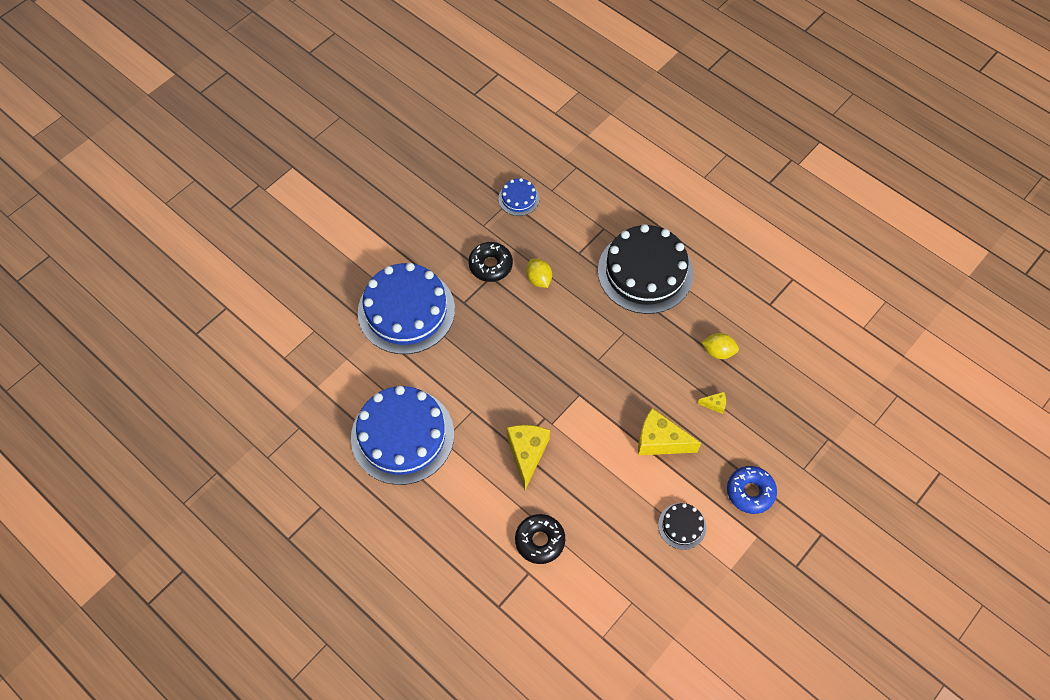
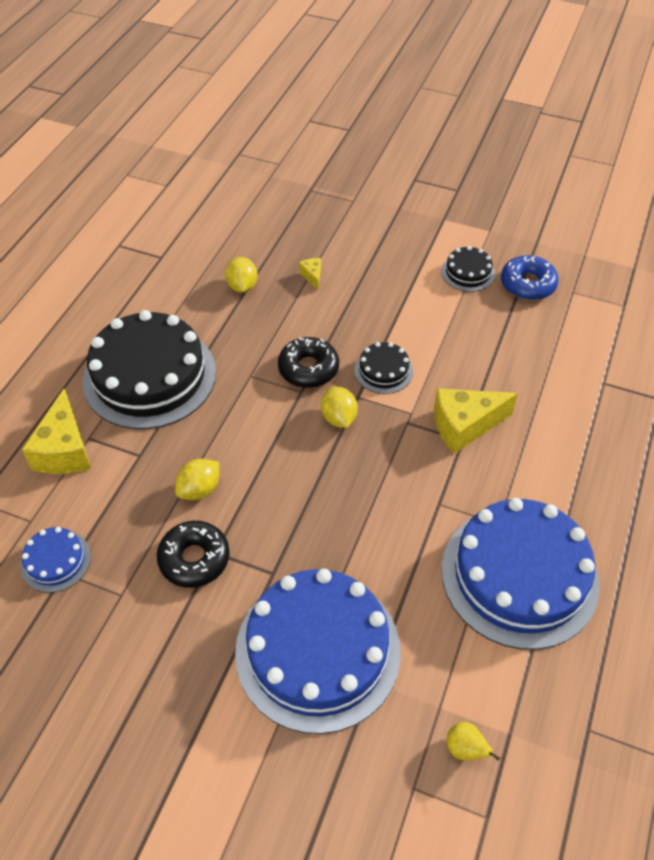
camera: 110 degrees left, 10 degrees down
(320, 362) = (465, 749): none -> yellow pear
(540, 541) = (561, 383): black donut -> black donut (308, 368)
(565, 376) = (339, 418): none -> yellow lemon
(597, 420) = (383, 370): none -> black cake
(660, 441) = (381, 310): yellow cheese -> yellow cheese (64, 450)
(750, 492) = (400, 231): blue donut -> blue donut (527, 284)

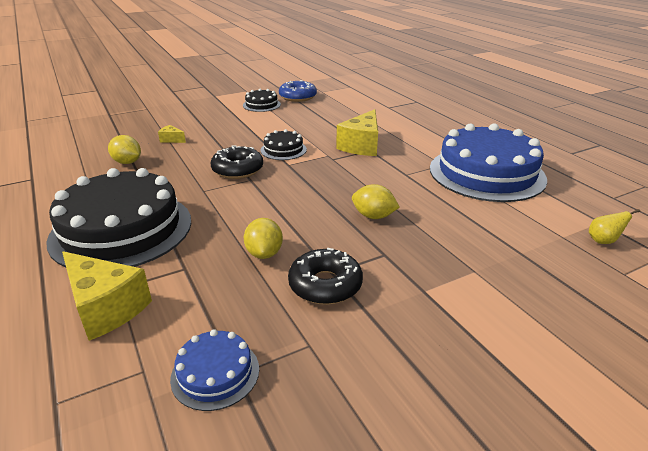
camera: 50 degrees left, 20 degrees down
(318, 650) = (474, 264): blue cake -> none
(339, 418) = (293, 176): yellow lemon -> yellow lemon (373, 216)

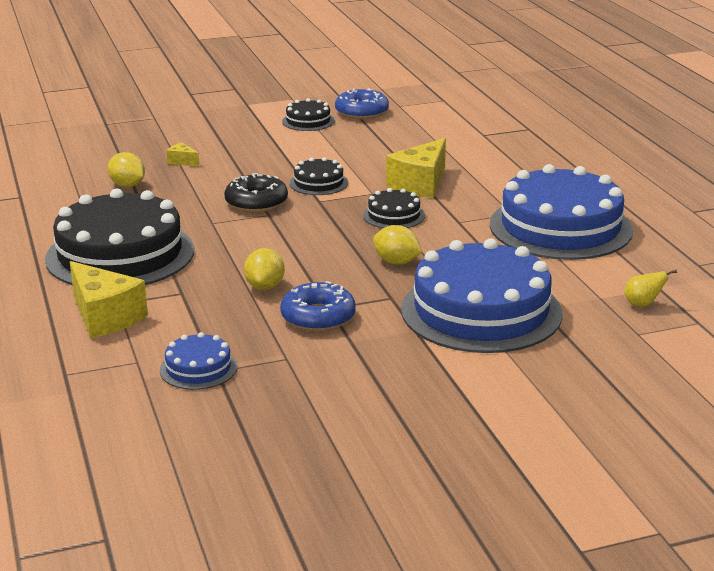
camera: 10 degrees right, 5 degrees down
(325, 285) = (318, 317): black donut -> blue donut
(352, 173) = (394, 215): none -> black cake
(472, 262) = (481, 311): none -> blue cake

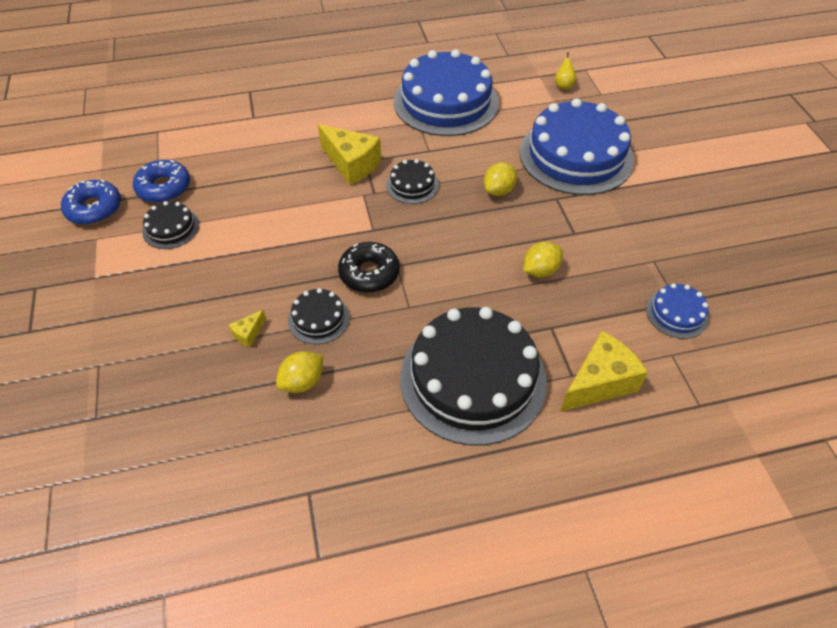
camera: 85 degrees left, 25 degrees up
(265, 287) = (540, 270): yellow lemon -> yellow lemon turned 45 degrees counterclockwise
(318, 183) = (333, 228): black cake -> black cake (318, 318)
(318, 317) = (590, 240): blue donut -> blue donut (94, 208)

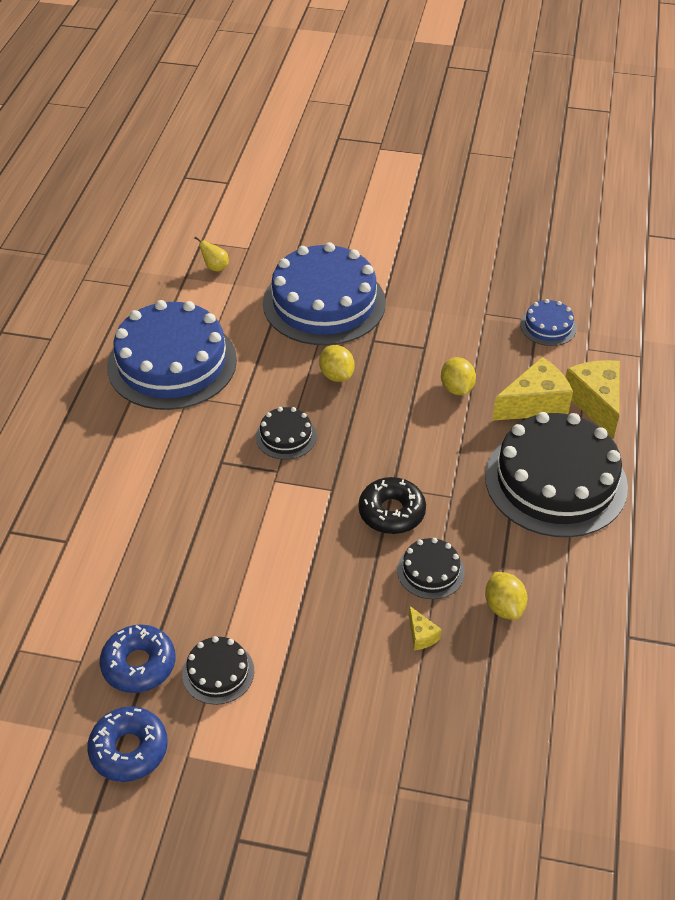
camera: 65 degrees left, 5 degrees down
(352, 164) = (219, 475): yellow cheese -> yellow cheese (534, 404)

